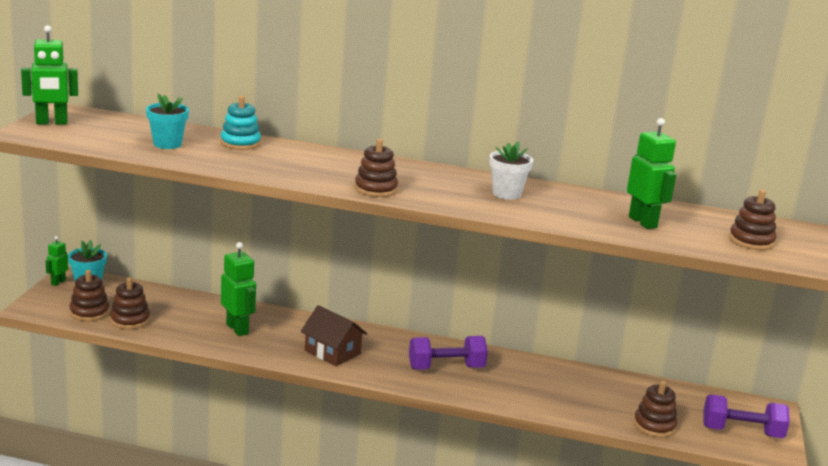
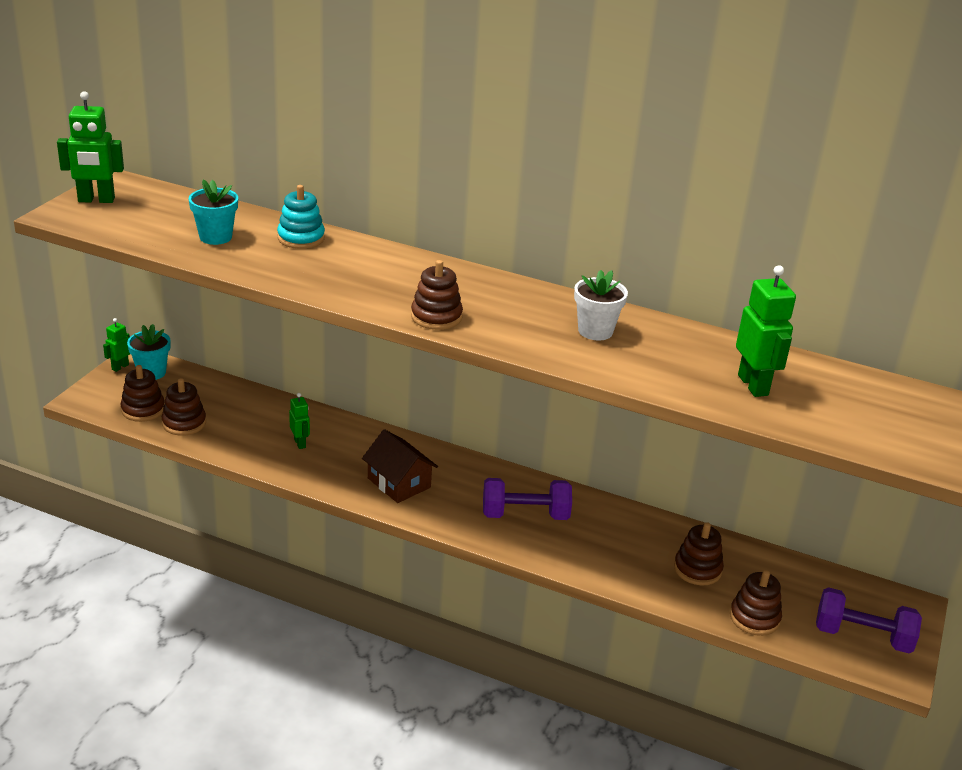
camera: 10 degrees right, 10 degrees up
(237, 329) = (300, 443): green robot -> green robot, size x0.56
(751, 241) = (885, 424): brown stacking toy -> brown stacking toy (697, 569)

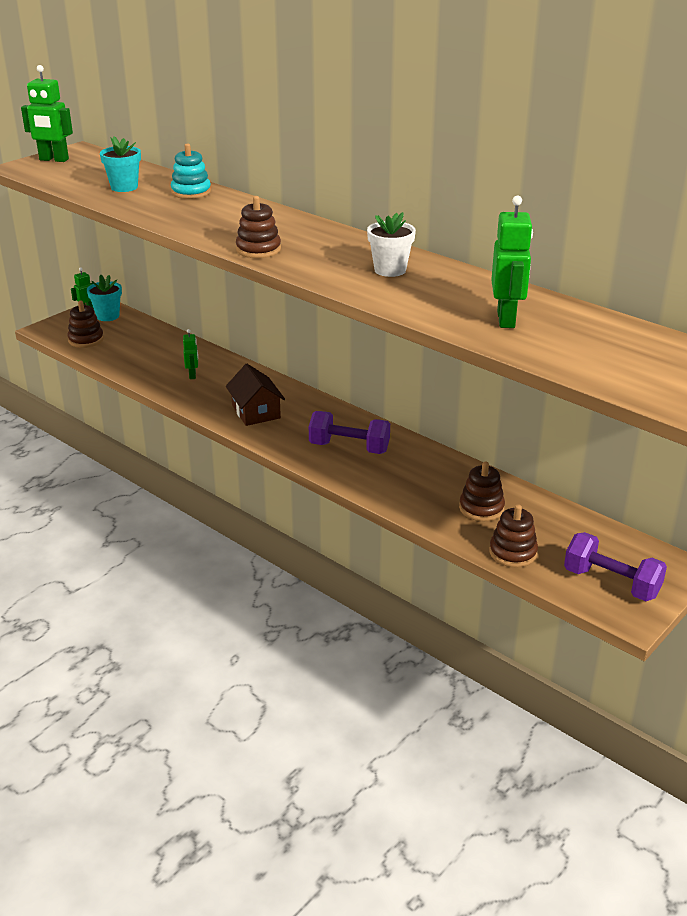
camera: 20 degrees right, 0 degrees up
(184, 423) = (111, 352): brown stacking toy -> none

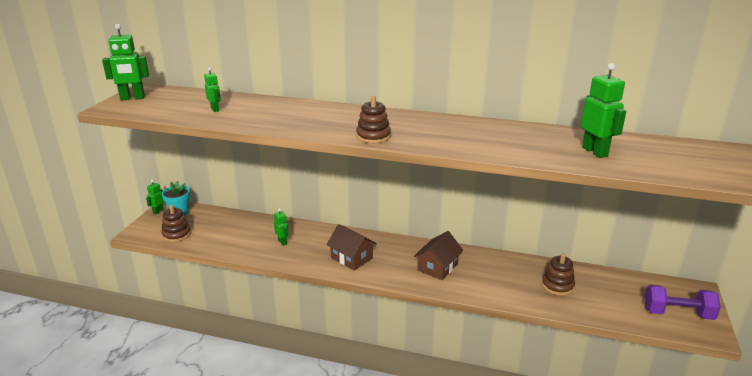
camera: 25 degrees left, 5 degrees down
(124, 187) = (215, 109): turquoise flower pot -> green robot
(191, 192) = (271, 105): turquoise stacking toy -> none
(349, 448) = (437, 267): purple dumbbell -> brown house
(390, 270) = (479, 134): white flower pot -> none
(513, 552) = (605, 311): brown stacking toy -> none

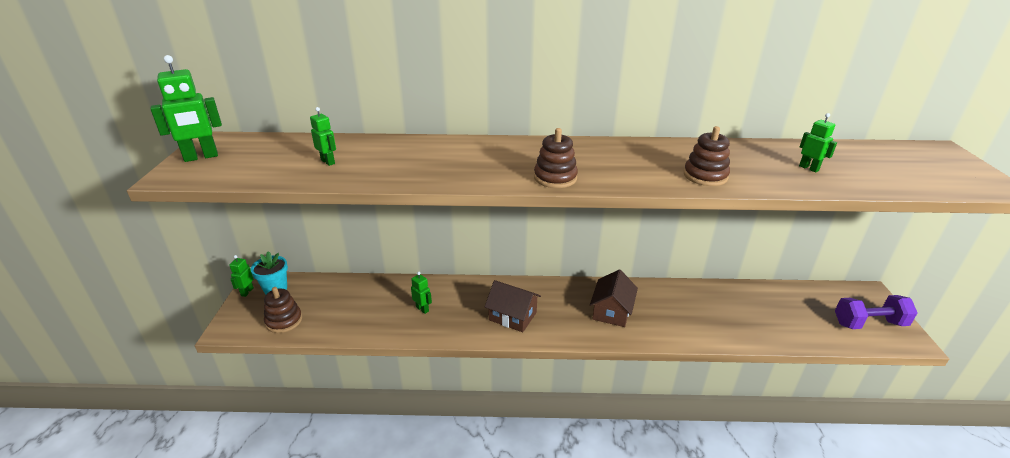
camera: 15 degrees left, 5 degrees up
(557, 286) = (743, 312): brown stacking toy -> brown stacking toy (705, 176)
(595, 152) = (809, 168): green robot -> green robot, size x0.56

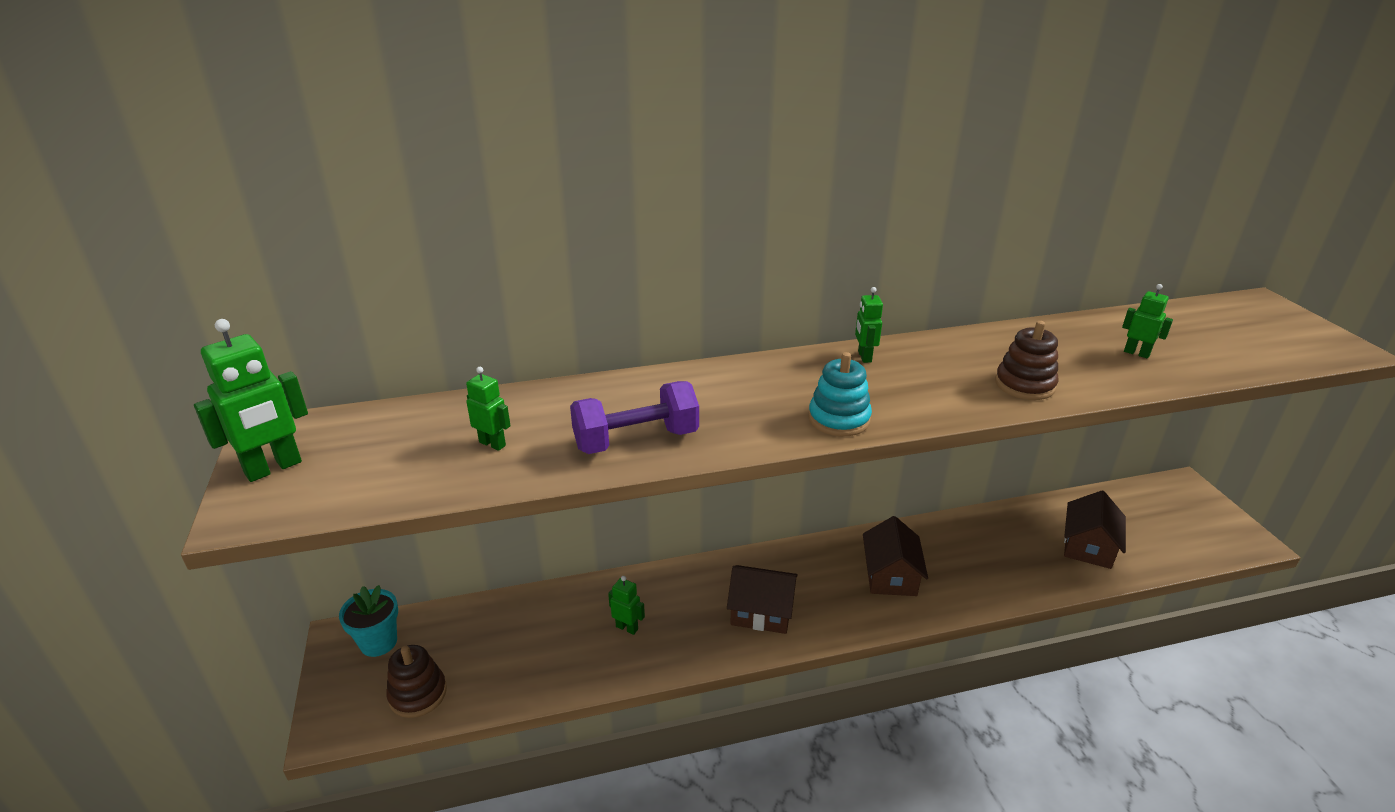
camera: 15 degrees left, 0 degrees up
(247, 292) = (332, 657): green robot -> green robot (864, 357)
(555, 178) = (839, 419): brown stacking toy -> turquoise stacking toy
(770, 319) = (1088, 546): none -> brown house
(869, 323) = (1200, 528): purple dumbbell -> purple dumbbell (636, 440)

